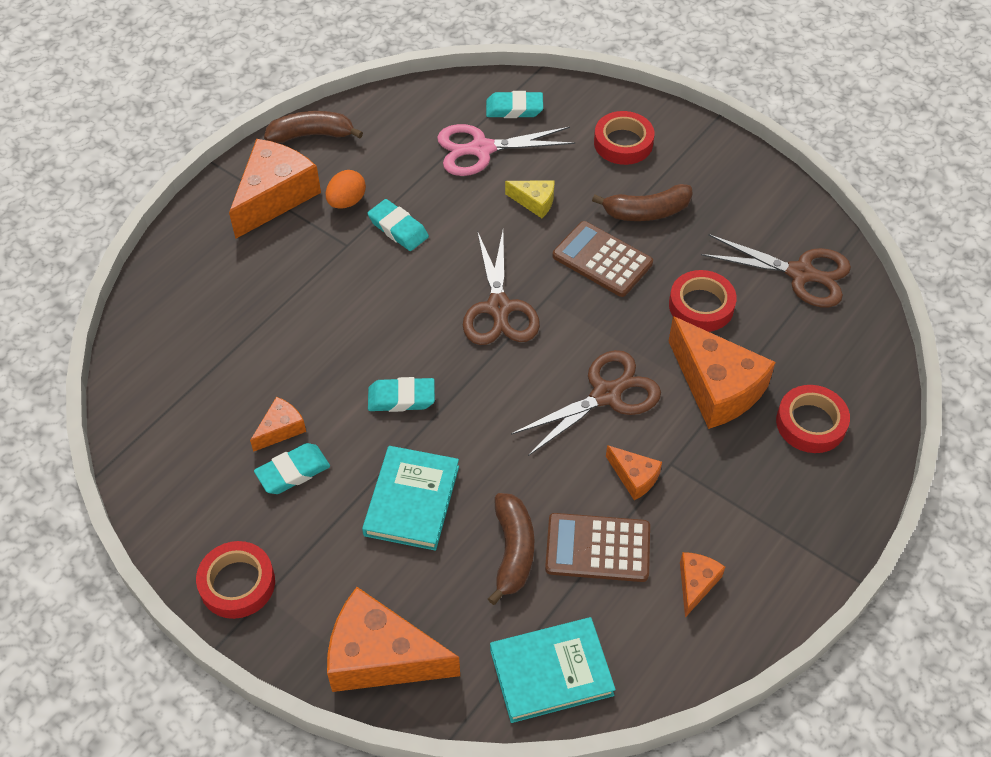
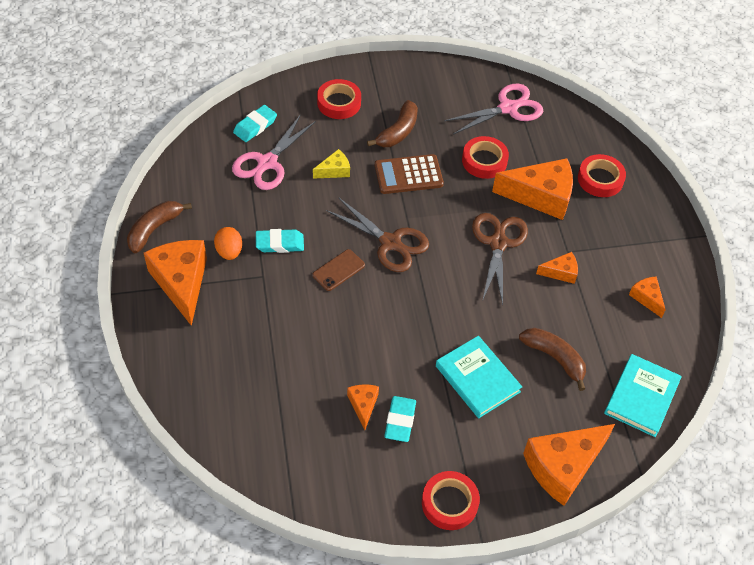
camera: 50 degrees left, 0 degrees up
(401, 398) = (403, 332): turquoise eraser -> none
(418, 294) = (338, 270): none -> brown phone
(597, 548) = (588, 321): brown calculator -> none
(800, 273) = (508, 108): brown scissors -> pink scissors

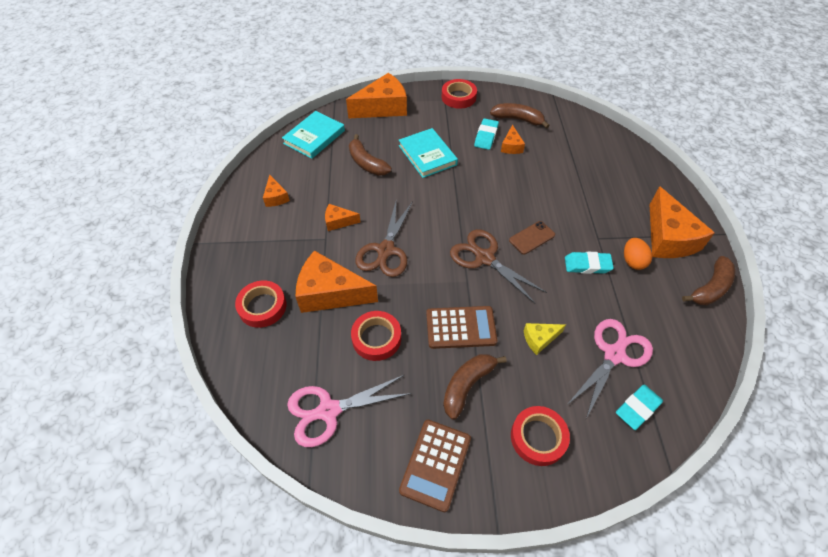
camera: 170 degrees left, 0 degrees up
(353, 461) = (518, 119): none -> brown banana
(417, 83) = (435, 464): none -> brown calculator

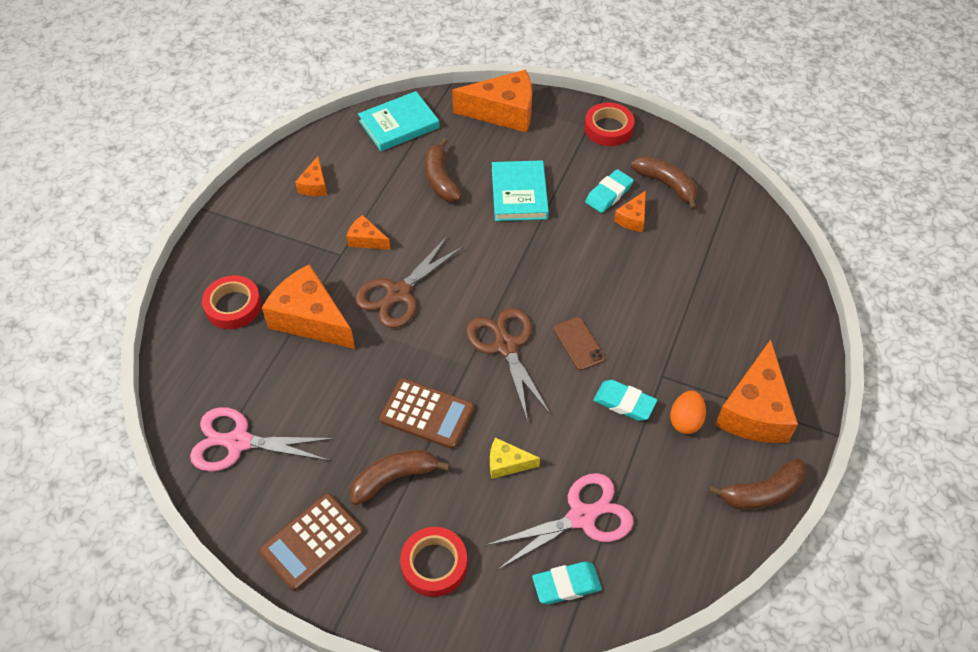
camera: 25 degrees right, 0 degrees up
(376, 338) = (330, 388): red tape -> none
(532, 238) = (579, 344): brown phone -> brown phone turned 75 degrees clockwise

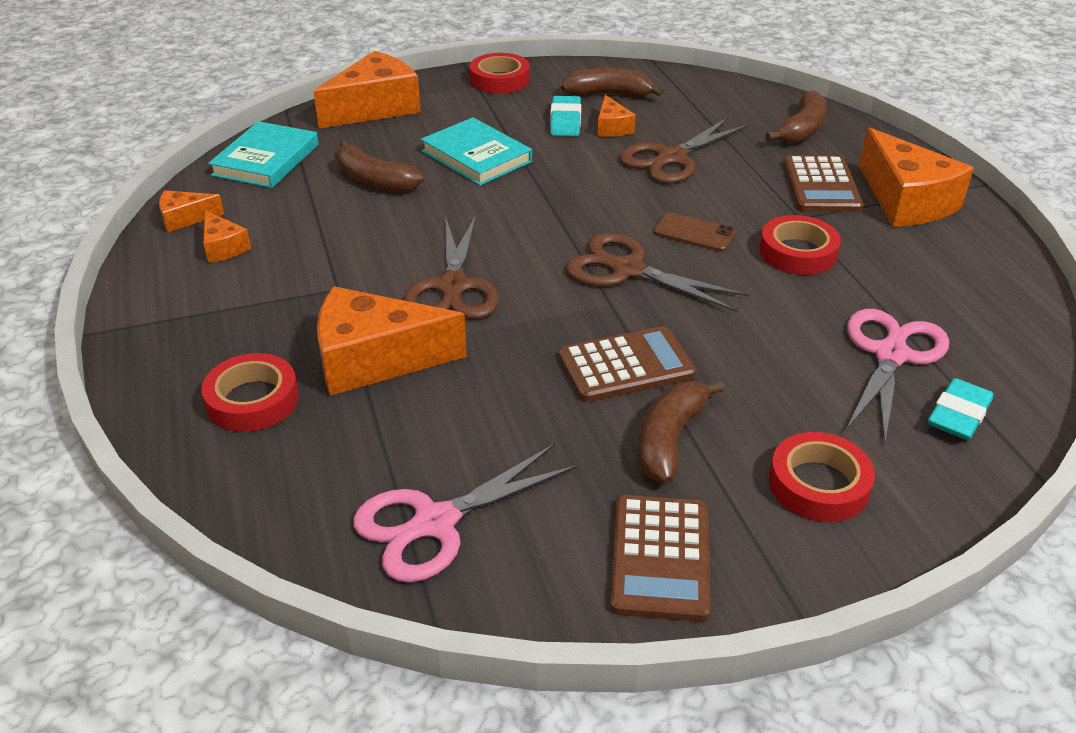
camera: 40 degrees left, 15 degrees down
(366, 240) = (353, 262): orange cheese -> orange cheese (185, 219)
(507, 463) = (763, 357): yellow cheese -> none
(624, 403) = (798, 252): turquoise eraser -> red tape
(640, 271) = (672, 158): none -> brown scissors
(685, 420) = (865, 236): orange egg -> none
(712, 359) = (821, 185): none -> brown calculator
(762, 492) = (996, 250): brown banana -> brown banana (802, 130)

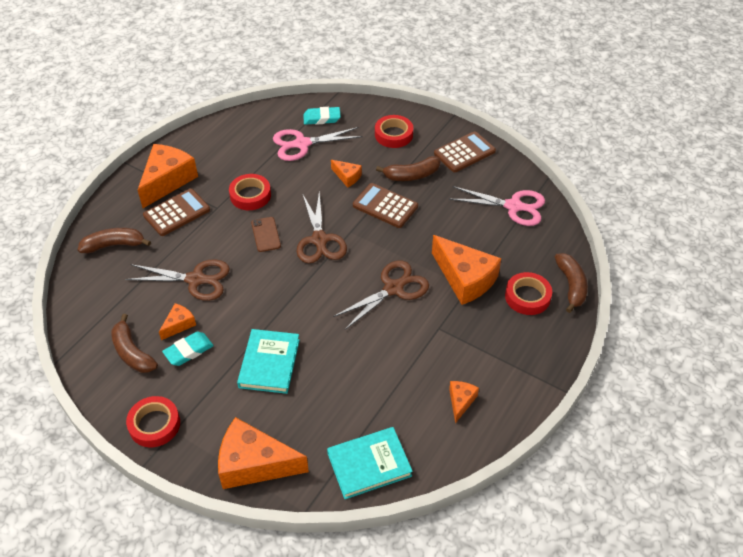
camera: 130 degrees left, 10 degrees up
(185, 219) = (459, 444): orange cheese -> orange cheese (347, 177)
(374, 180) = (338, 390): brown banana -> brown banana (571, 286)

